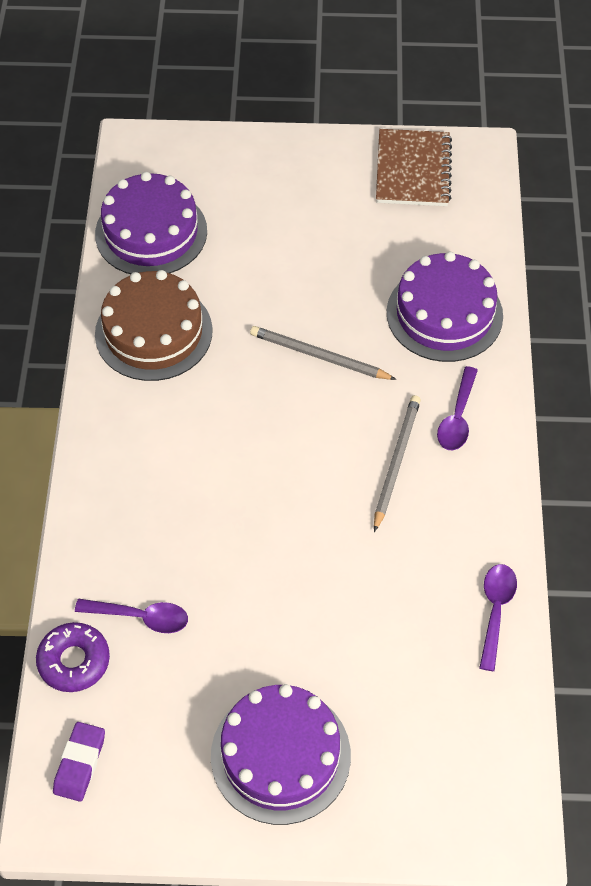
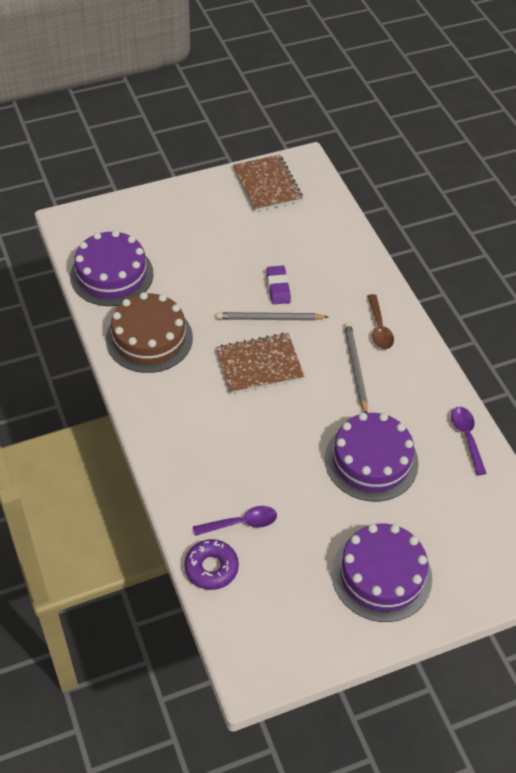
camera: 25 degrees left, 5 degrees down
(80, 763) = (252, 632): purple eraser -> purple eraser (278, 287)
(273, 415) = (259, 365): none -> brown notebook
(444, 314) = (336, 267): purple cake -> purple cake (371, 461)
(457, 417) = (379, 328): purple spoon -> brown spoon

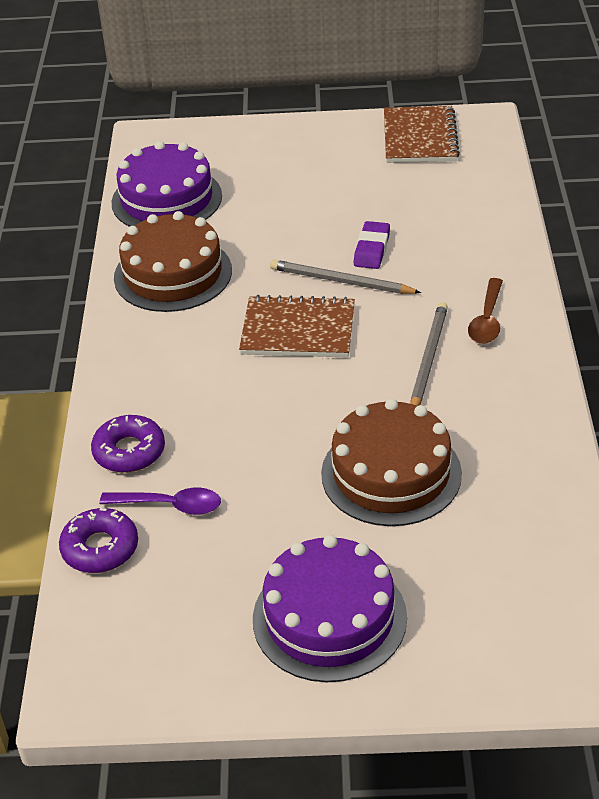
camera: 25 degrees right, 10 degrees down
(192, 489) = (129, 451): none -> purple donut
(371, 461) = (391, 473): purple cake -> brown cake
(466, 437) = (548, 476): purple spoon -> none

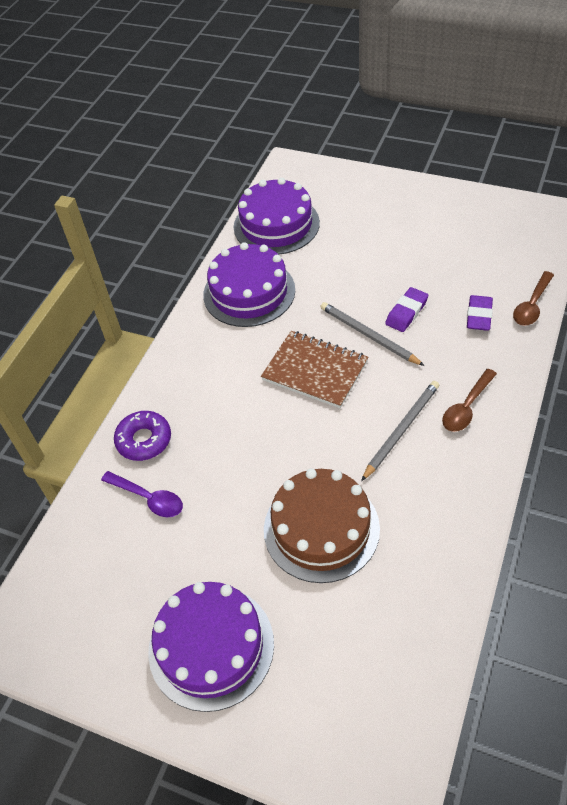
camera: 25 degrees right, 10 degrees up
(100, 548) = (84, 518): purple donut -> none
(173, 274) = (249, 292): brown cake -> purple cake
(419, 137) = (494, 217): brown notebook -> none
(454, 233) = (479, 316): none -> purple eraser
(505, 210) = (532, 305): none -> brown spoon

